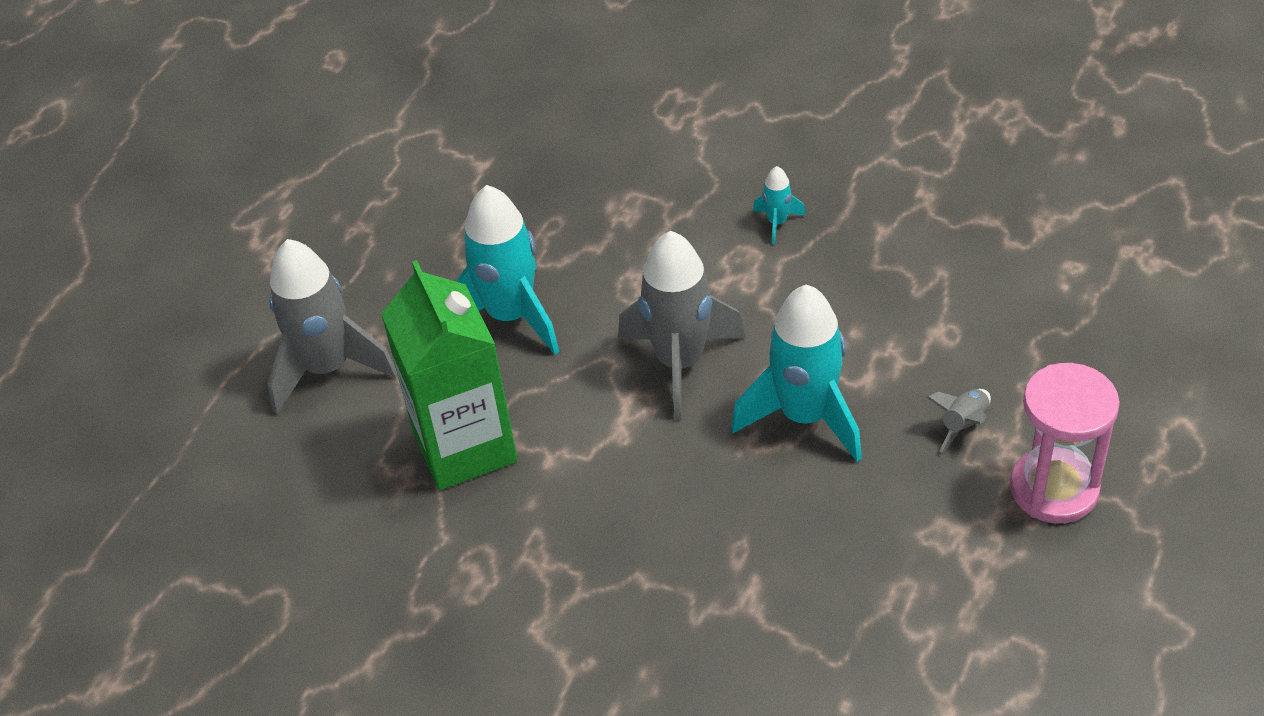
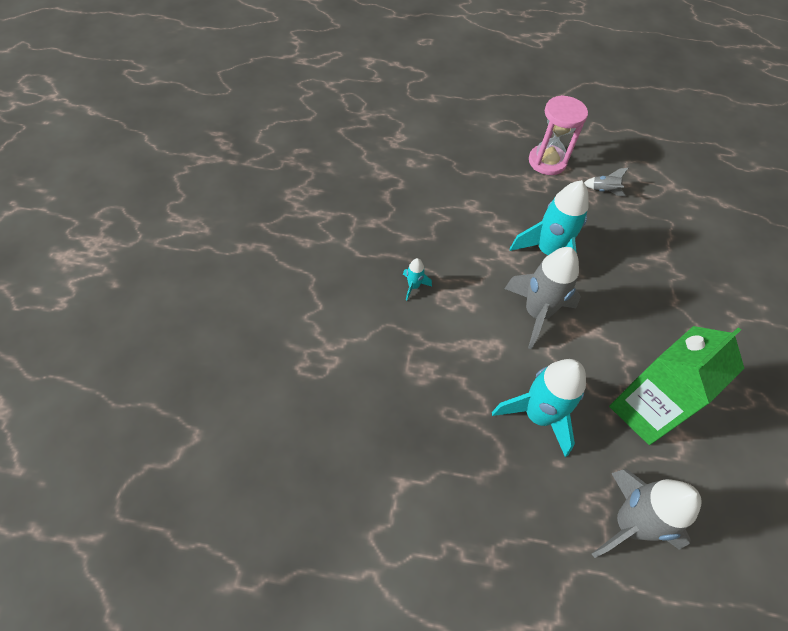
camera: 115 degrees left, 10 degrees up
(963, 425) = (526, 193): grey rocket -> grey rocket (604, 191)

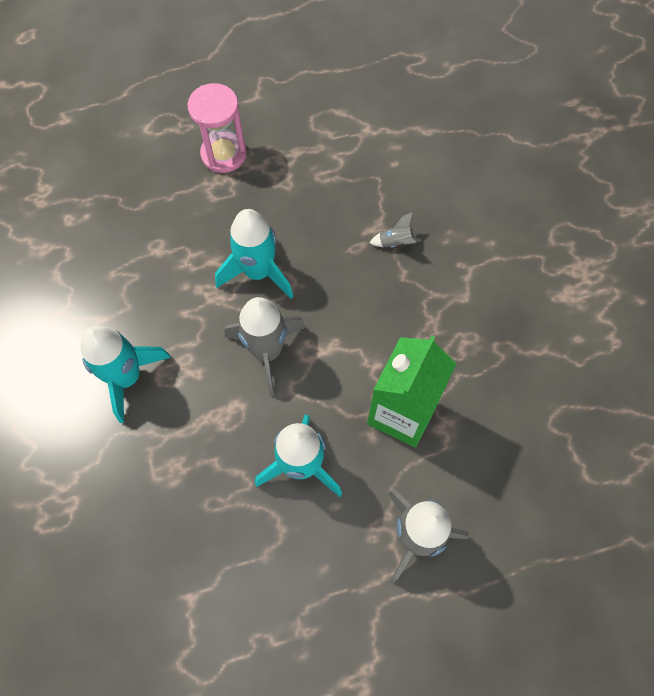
camera: 20 degrees left, 10 degrees up
(413, 286) = (127, 377): turquoise rocket -> turquoise rocket, size x2.26
(604, 191) = (296, 167): grey rocket -> grey rocket (395, 242)

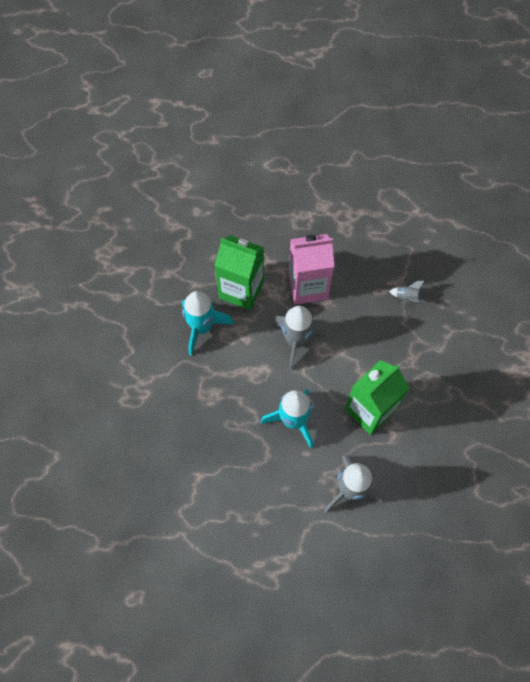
camera: 20 degrees right, 0 degrees up
(167, 306) = (241, 290): none -> green carton
(223, 154) = (312, 198): pink hourglass -> none
(258, 272) = (308, 287): turquoise rocket -> pink carton

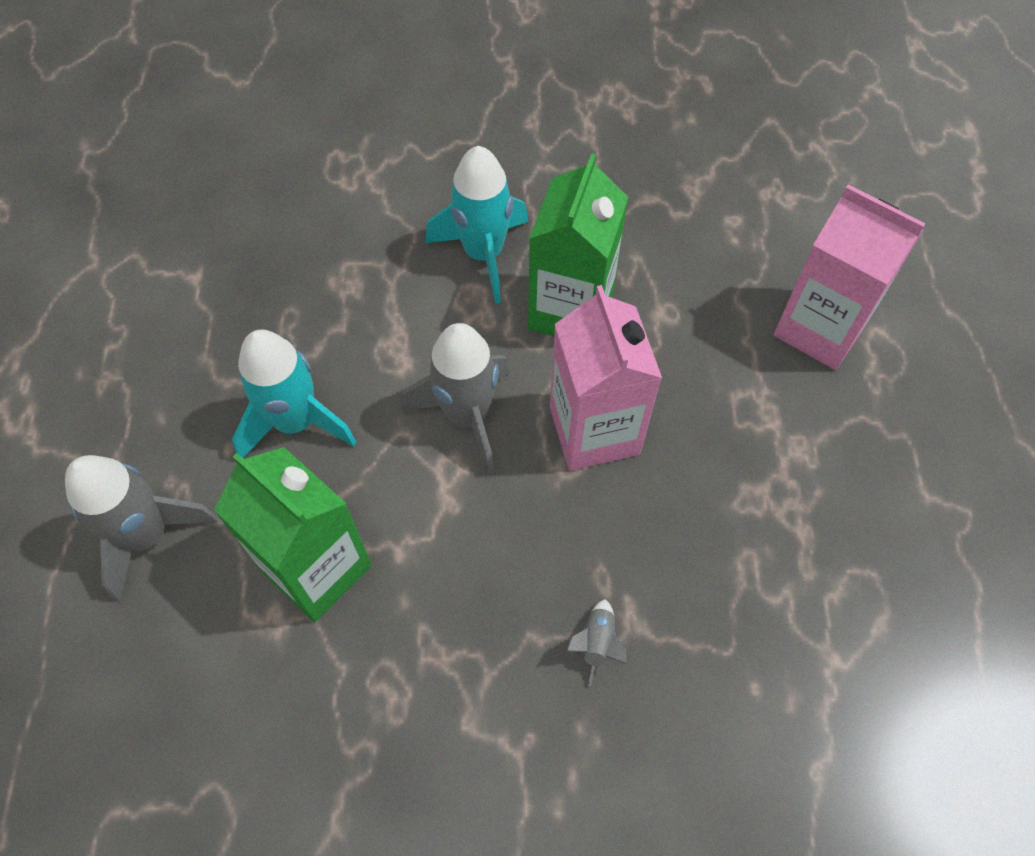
camera: 85 degrees right, 5 degrees down
(262, 186) = (820, 328): none -> pink carton

